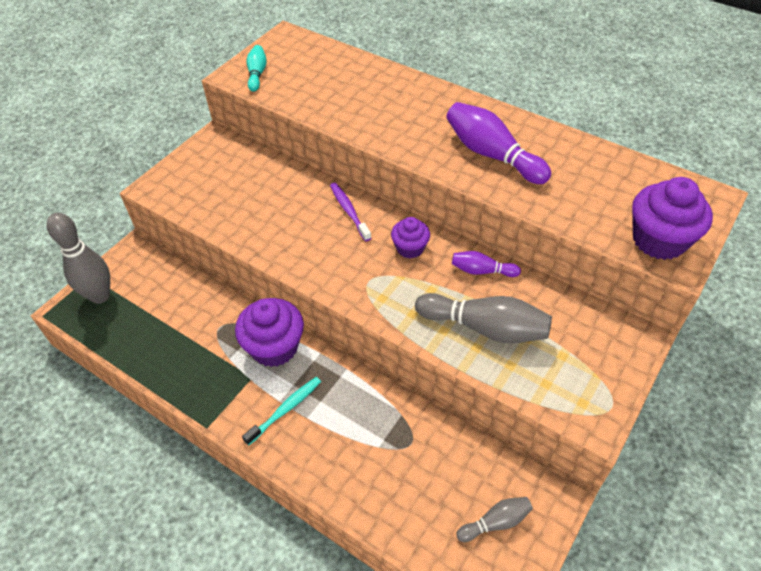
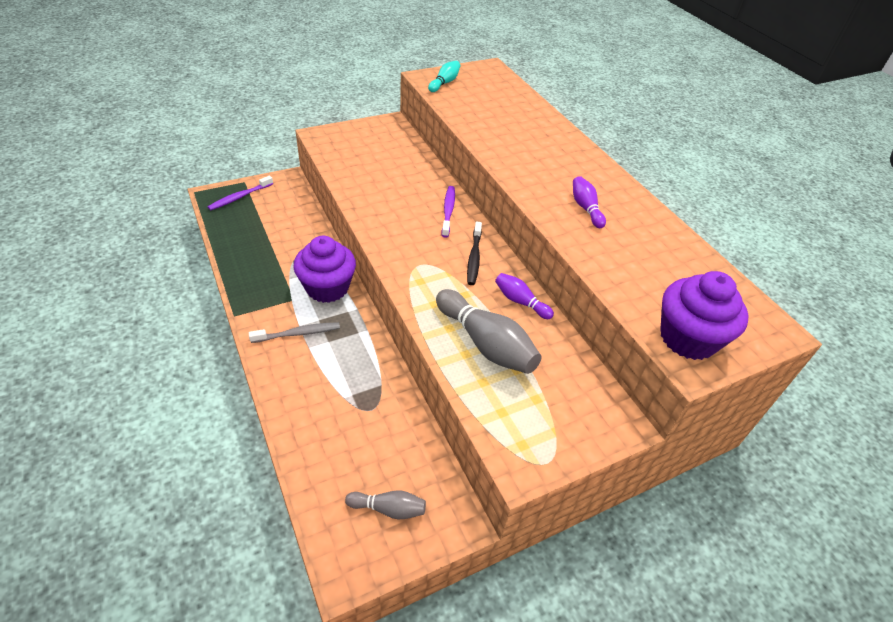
camera: 25 degrees right, 5 degrees down
(100, 296) = (240, 197): grey bowling pin -> purple toothbrush
(285, 409) = (298, 333): turquoise toothbrush -> grey toothbrush
(410, 248) = (474, 258): purple cupcake -> black toothbrush
(492, 155) = (585, 208): purple bowling pin -> purple bowling pin, size x0.54

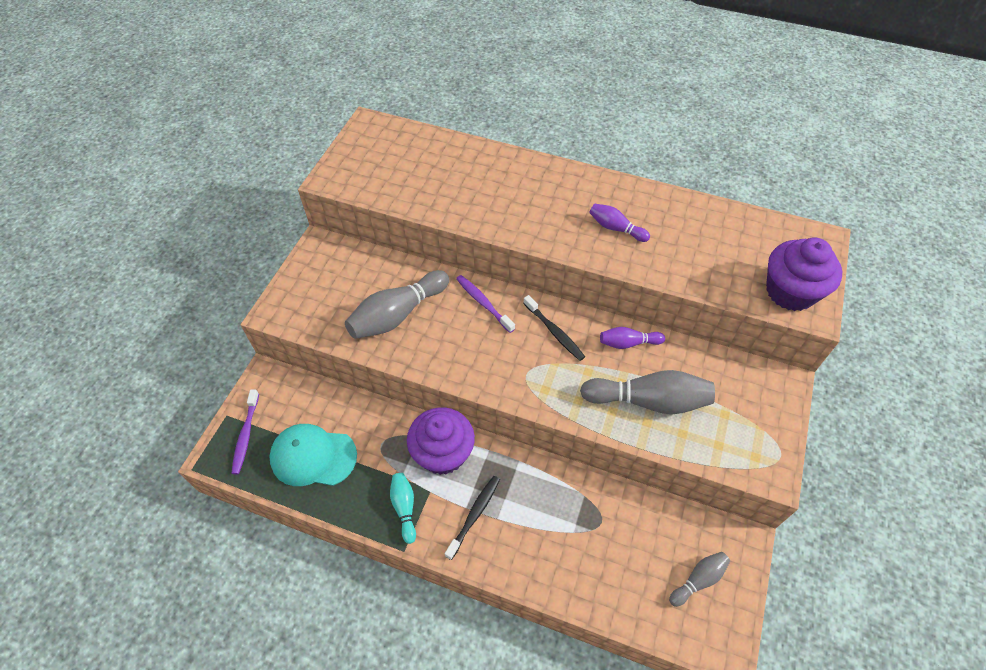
camera: 40 degrees left, 10 degrees up
(257, 232) = (313, 456): none -> turquoise cap
(298, 333) = (474, 515): grey toothbrush -> black toothbrush
(385, 181) = (397, 314): none -> grey bowling pin
(444, 83) = (354, 174): turquoise bowling pin -> turquoise bowling pin (404, 508)

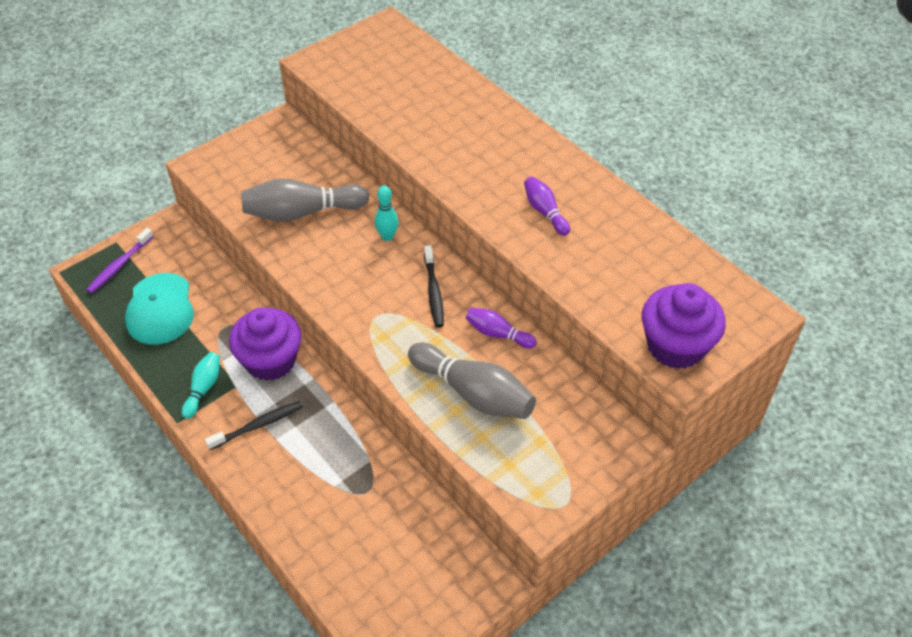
camera: 30 degrees right, 5 degrees down
(313, 456) = (160, 309): turquoise cap -> turquoise cap turned 135 degrees counterclockwise
(483, 303) = (387, 236): purple toothbrush -> turquoise bowling pin
(698, 580) = (418, 589): grey bowling pin -> none

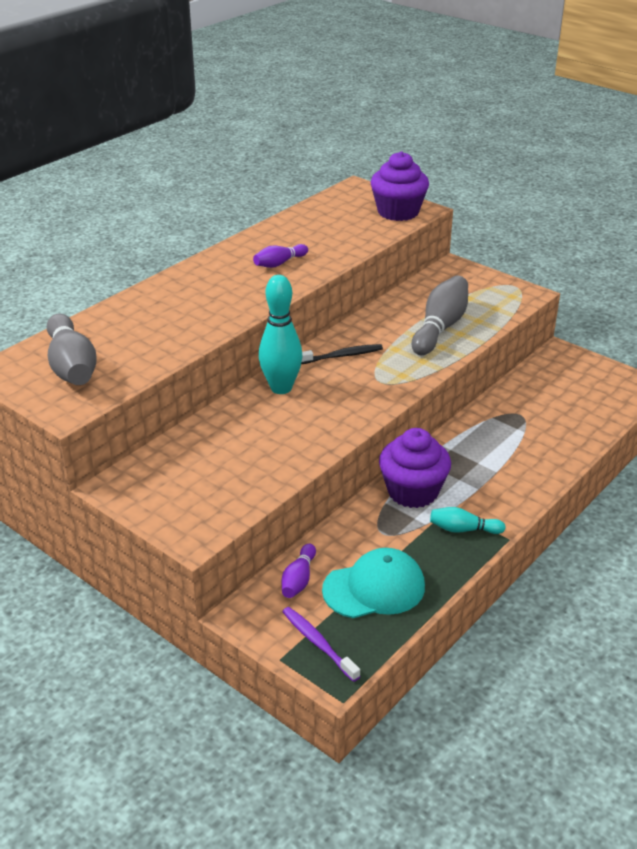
camera: 100 degrees left, 15 degrees down
(119, 265) = (318, 643): purple toothbrush -> purple toothbrush turned 150 degrees counterclockwise
(258, 425) = (487, 485): black toothbrush -> none
(302, 212) = (260, 445): grey bowling pin -> grey bowling pin (72, 366)
(387, 236) = (281, 388): turquoise bowling pin -> turquoise bowling pin, size x1.84
(498, 334) = (376, 322): purple bowling pin -> purple bowling pin (299, 579)

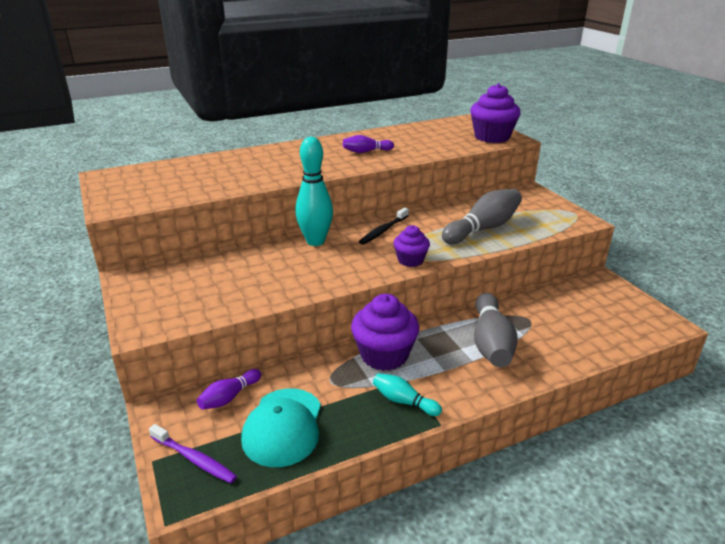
camera: 25 degrees right, 5 degrees down
(72, 366) = (151, 182): grey bowling pin -> grey bowling pin (491, 343)
(318, 643) = (194, 459): purple toothbrush -> purple toothbrush turned 135 degrees clockwise
(341, 356) = (383, 230): black toothbrush -> black toothbrush turned 120 degrees clockwise
(374, 588) = (283, 426): turquoise cap -> turquoise cap turned 90 degrees clockwise
(397, 384) = (410, 260): none -> purple cupcake

